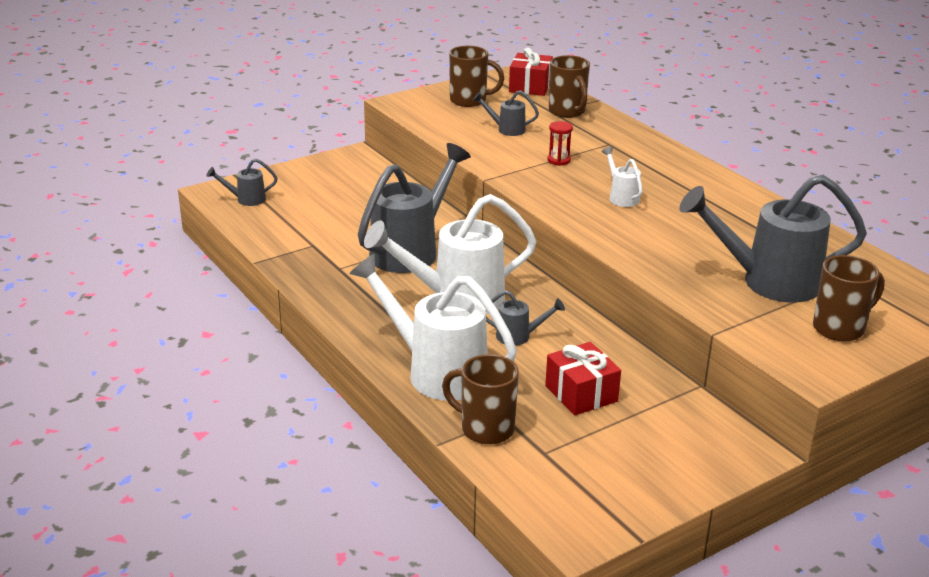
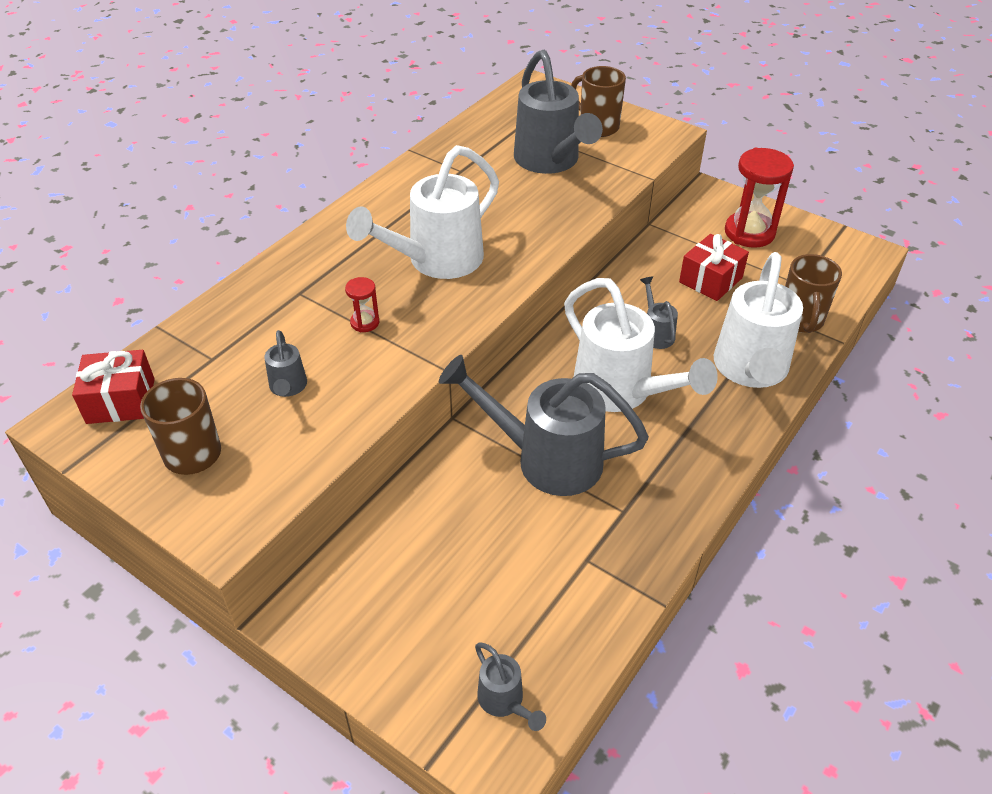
camera: 110 degrees left, 15 degrees up
(567, 112) = (208, 345): brown mug -> none
(621, 197) = (436, 261): white watering can -> white watering can, size x2.22
(656, 451) = (749, 232): none -> red hourglass

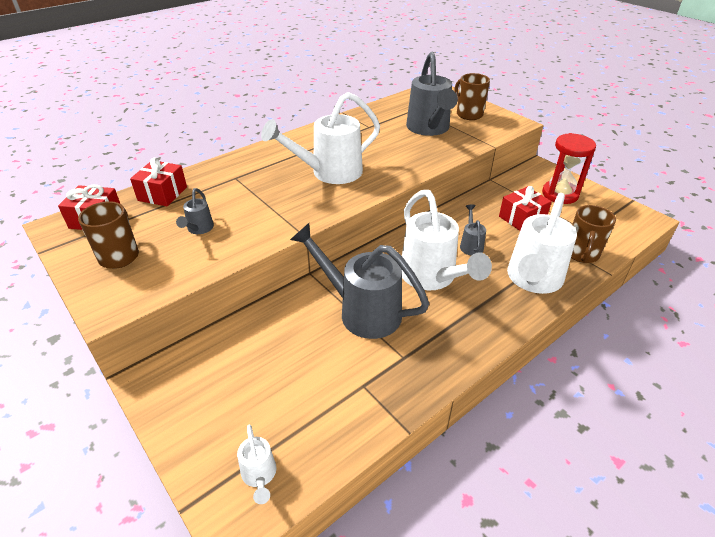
camera: 15 degrees right, 5 degrees down
(201, 339) = (162, 194): none -> red gift
(365, 322) = (266, 200): red hourglass -> none
(504, 701) = (259, 475): grey watering can -> white watering can

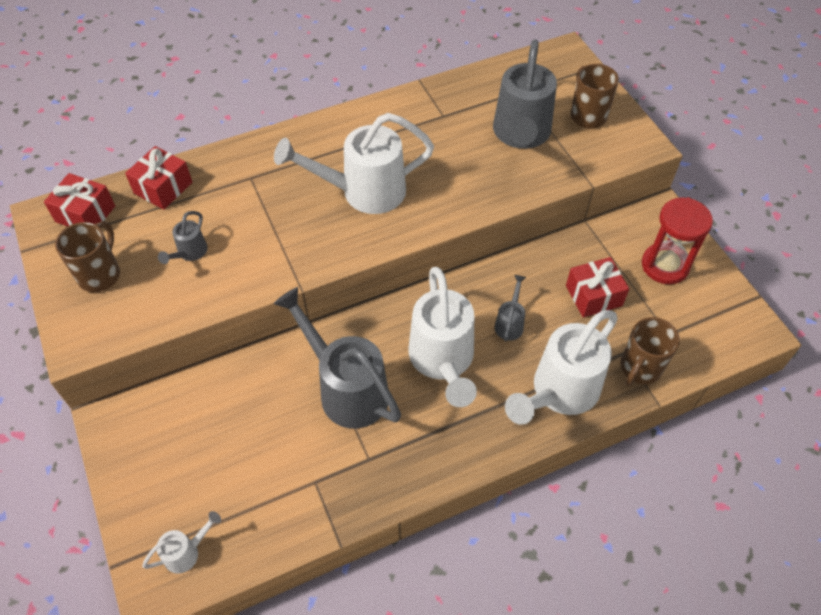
camera: 15 degrees right, 15 degrees up
(259, 475) = (186, 552): white watering can -> white watering can turned 120 degrees counterclockwise

